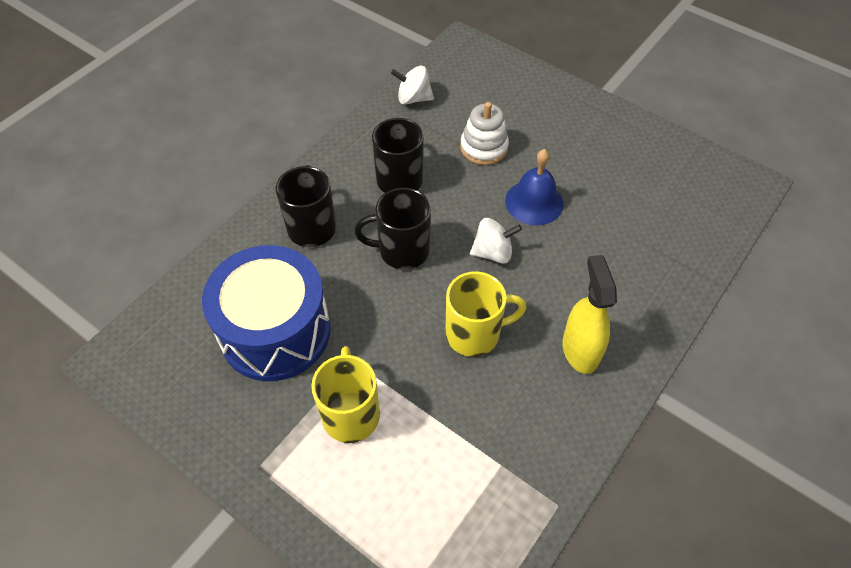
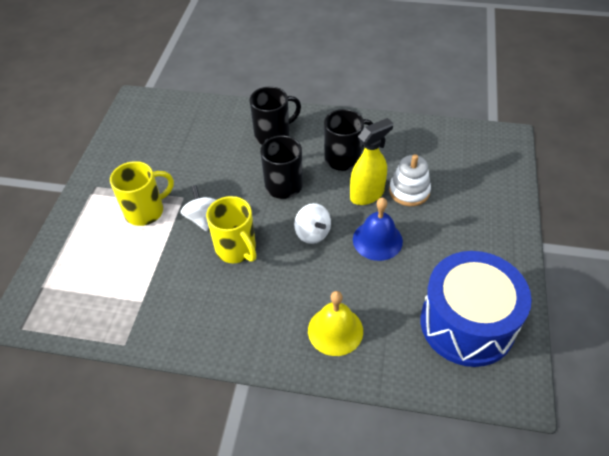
camera: 65 degrees right, 5 degrees down
(275, 331) = (186, 153): blue drum -> blue drum (467, 323)
(413, 98) = (425, 135): white spinning top -> white spinning top (202, 218)
(580, 350) = (255, 316): yellow spray bottle -> yellow spray bottle (367, 194)
(630, 286) = (335, 330): none -> yellow bell

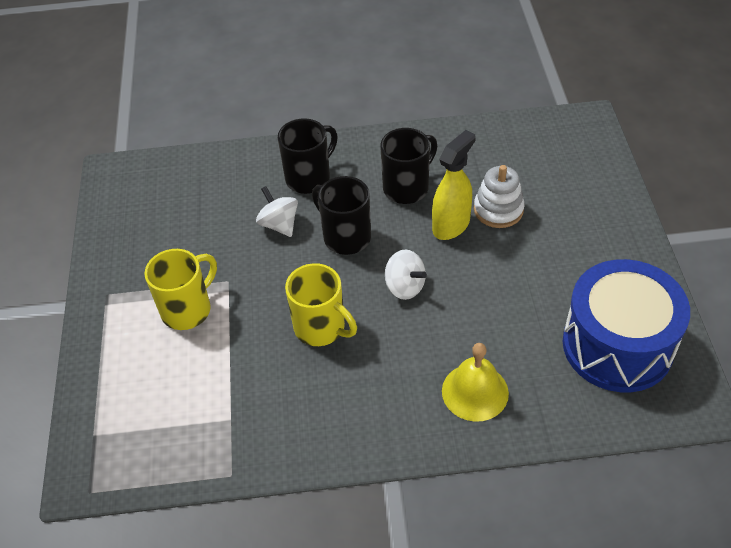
camera: 15 degrees left, 0 degrees up
(202, 218) = (263, 301): white spinning top -> white spinning top (279, 224)
(377, 240) = (483, 276): blue bell -> none

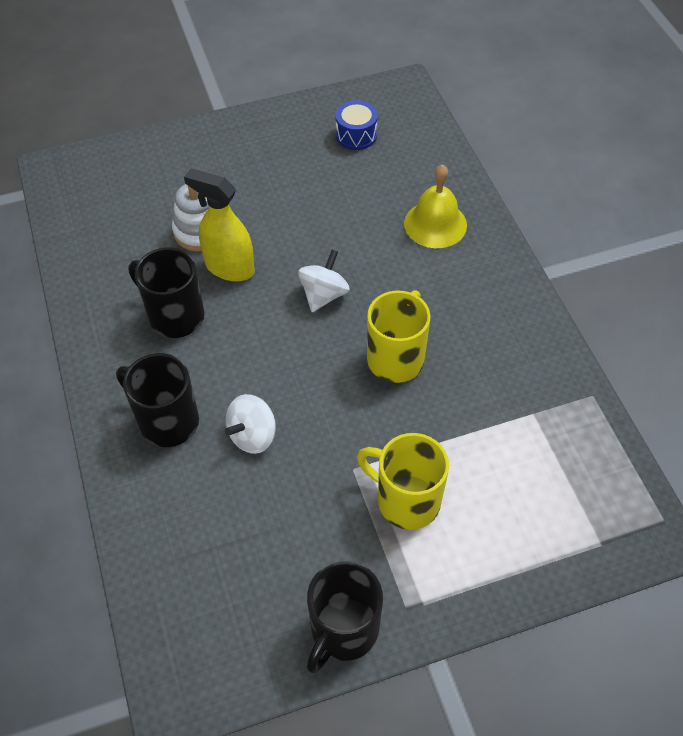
camera: 105 degrees left, 5 degrees up
(345, 237) = (262, 362): black mug -> black mug (343, 630)
(617, 345) = (356, 135): blue drum -> blue drum, size x0.42

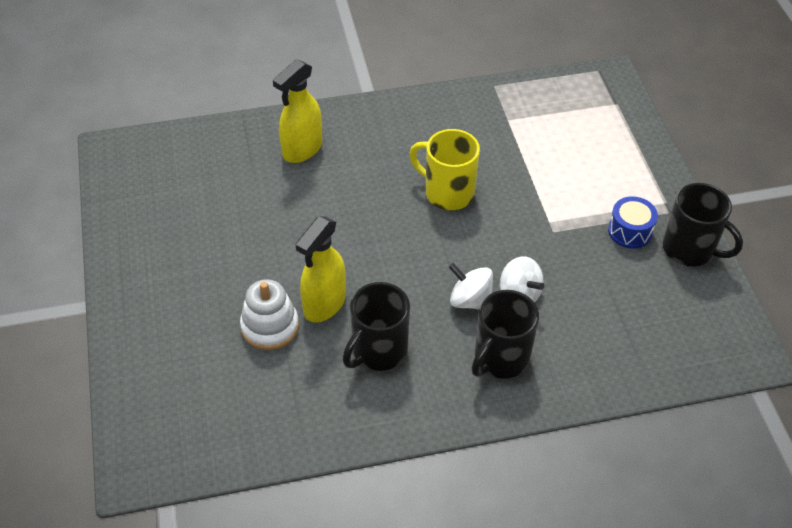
camera: 85 degrees left, 5 degrees down
(324, 295) = (371, 235): white spinning top -> white spinning top (470, 301)
(356, 135) = (169, 192): blue drum -> blue drum (630, 231)
(406, 500) = (582, 202): yellow mug -> none
(435, 224) = (302, 150): yellow bell -> yellow spray bottle

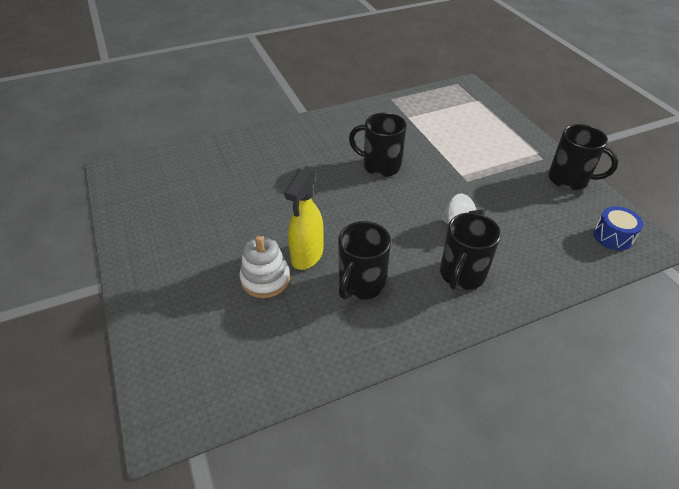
camera: 10 degrees left, 5 degrees down
(302, 150) = (263, 152): yellow spray bottle -> none
(447, 193) = (380, 166): yellow mug -> black mug
(470, 301) = (423, 236): white spinning top -> none
(630, 231) = (521, 173): blue drum -> blue drum (612, 236)

